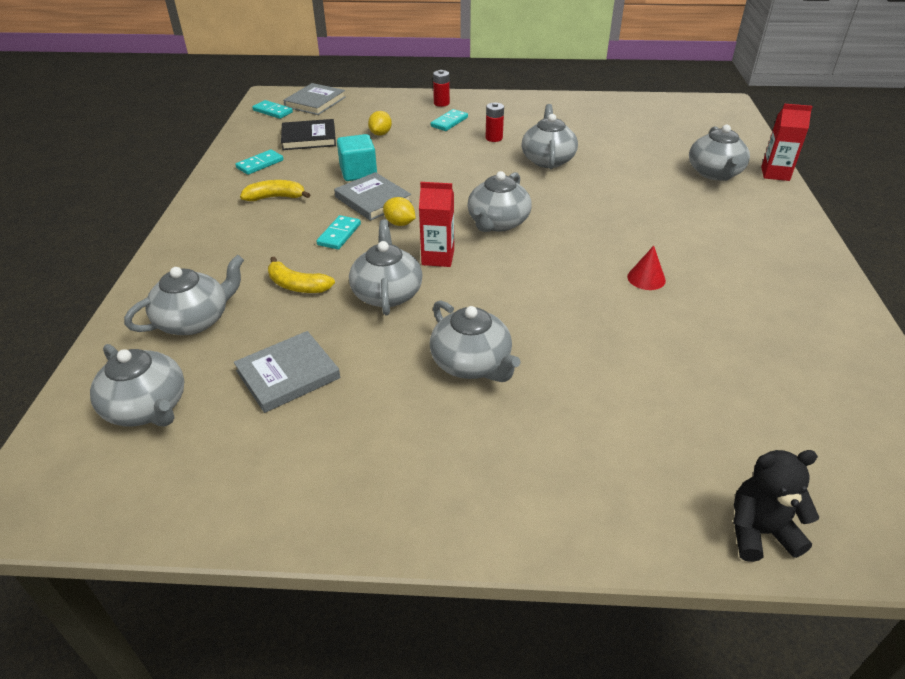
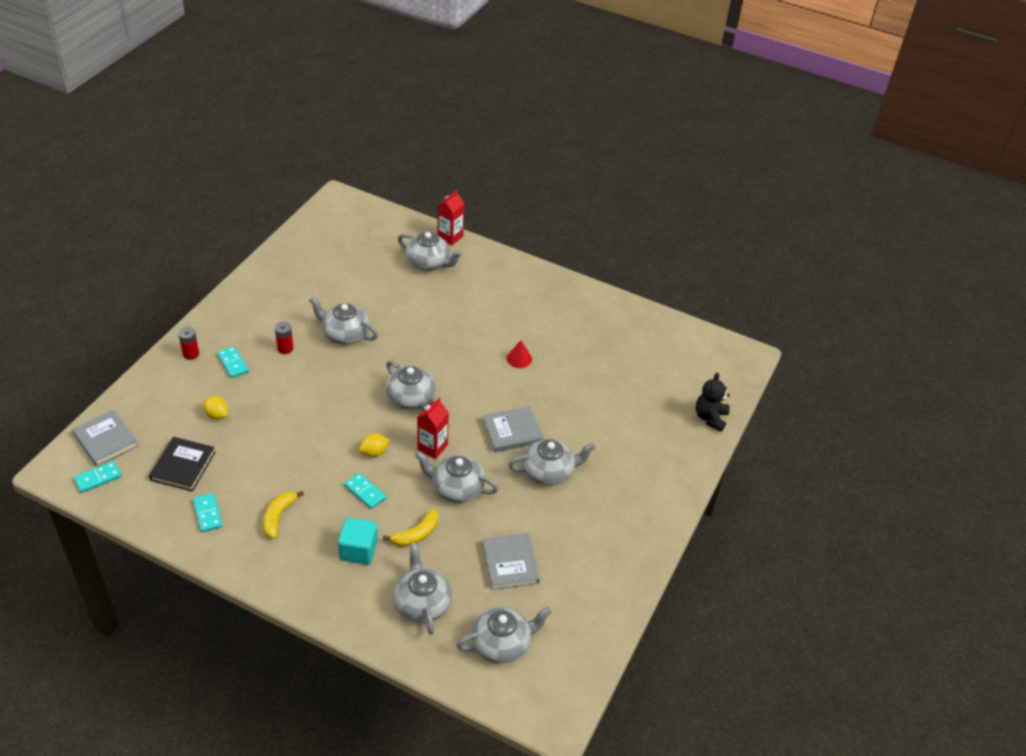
camera: 70 degrees left, 5 degrees up
(358, 173) = (277, 452): turquoise cube -> turquoise cube (358, 550)
(373, 200) = (328, 456): grey book -> grey book (512, 431)

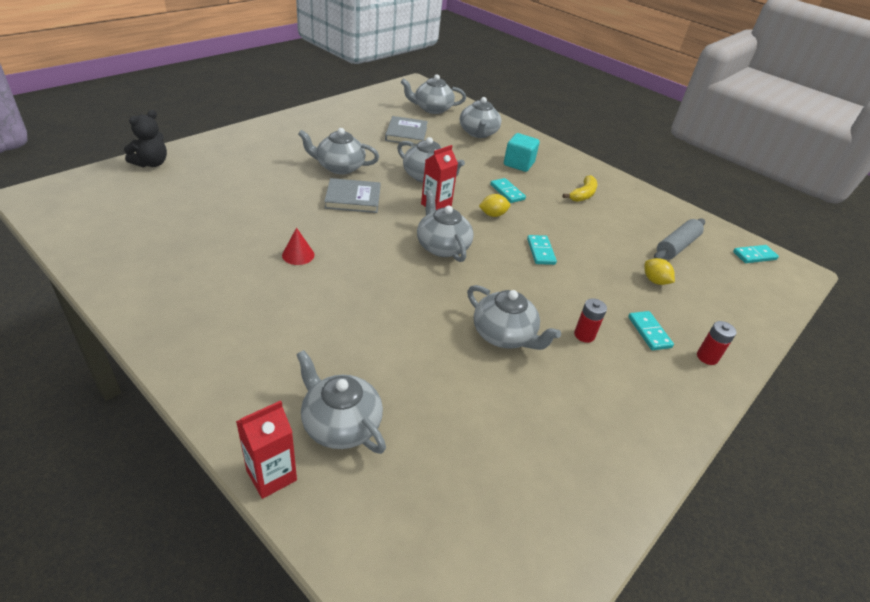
camera: 165 degrees left, 5 degrees down
(105, 440) = (765, 285): grey book -> none
(183, 466) = (676, 246): black book -> grey rolling pin
(208, 514) = (643, 210): turquoise domino -> turquoise domino (540, 251)
(416, 534) = (471, 161): yellow banana -> none

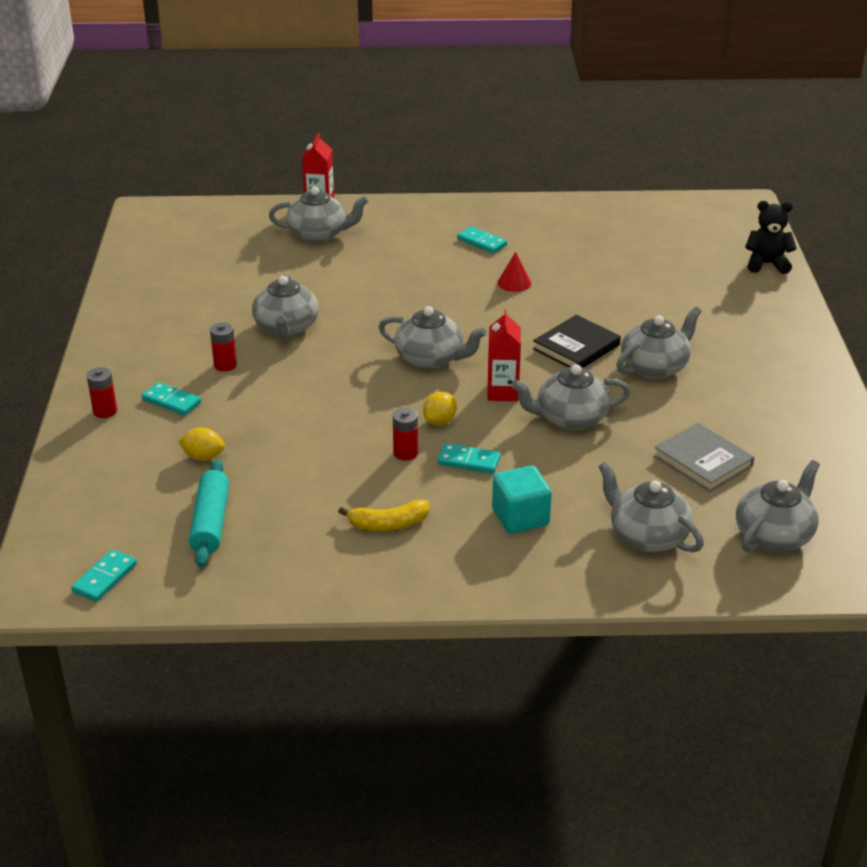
camera: 140 degrees right, 5 degrees down
(151, 163) = (767, 264): black teddy bear -> black teddy bear turned 105 degrees clockwise
(353, 198) = (576, 347): grey book -> black book
(504, 335) = (286, 328): grey teapot -> grey teapot turned 90 degrees counterclockwise
(533, 213) = (405, 453): none -> red battery
(540, 251) = (343, 413): turquoise domino -> turquoise domino (482, 242)
(583, 195) = (388, 524): yellow banana -> yellow banana turned 90 degrees counterclockwise
(676, 246) = (210, 522): grey rolling pin -> turquoise rolling pin

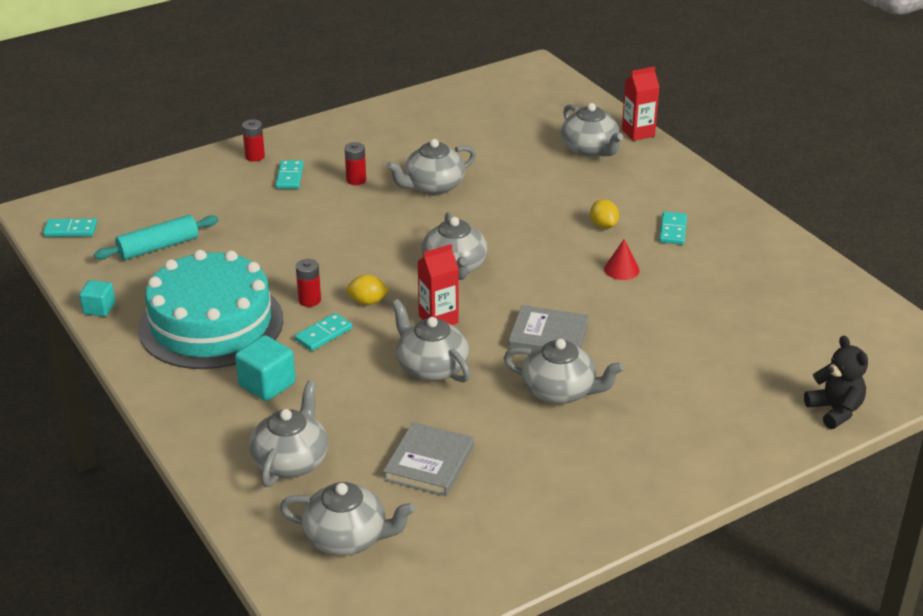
camera: 60 degrees right, 0 degrees up
(203, 457) = (232, 215): yellow lemon -> yellow lemon (603, 225)
(288, 594) = (99, 308): none -> turquoise cube
(388, 524) = (211, 324): yellow banana -> turquoise cake
(469, 461) = (323, 334): turquoise domino -> turquoise domino turned 60 degrees clockwise
(576, 347) = (548, 336): black book -> grey book

